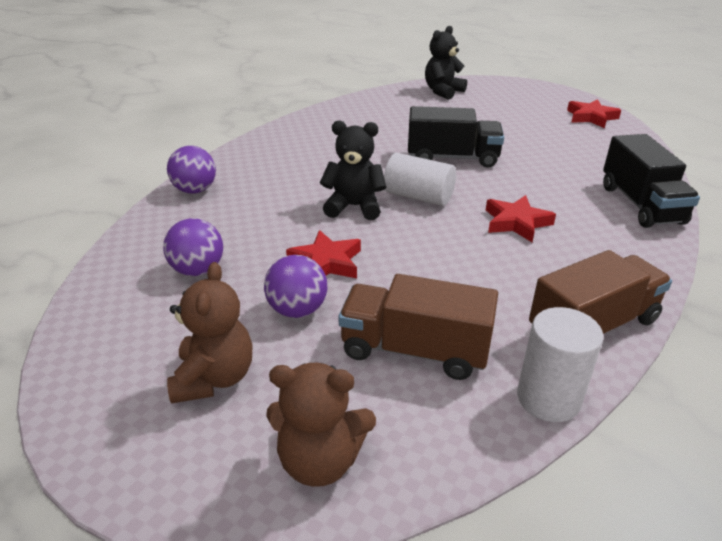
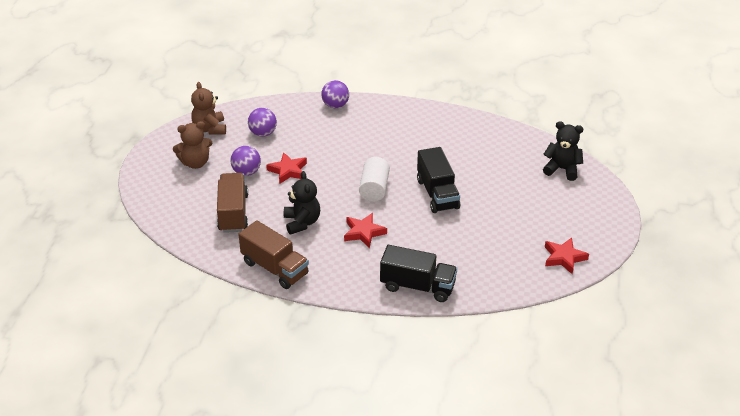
camera: 70 degrees right, 5 degrees up
(320, 460) = (164, 201): brown teddy bear -> brown teddy bear (210, 129)
(354, 207) = (348, 166): black teddy bear -> black teddy bear (302, 222)
(548, 398) = (218, 256): white cylinder -> none
(640, 204) = (417, 286): black truck -> black truck turned 135 degrees counterclockwise

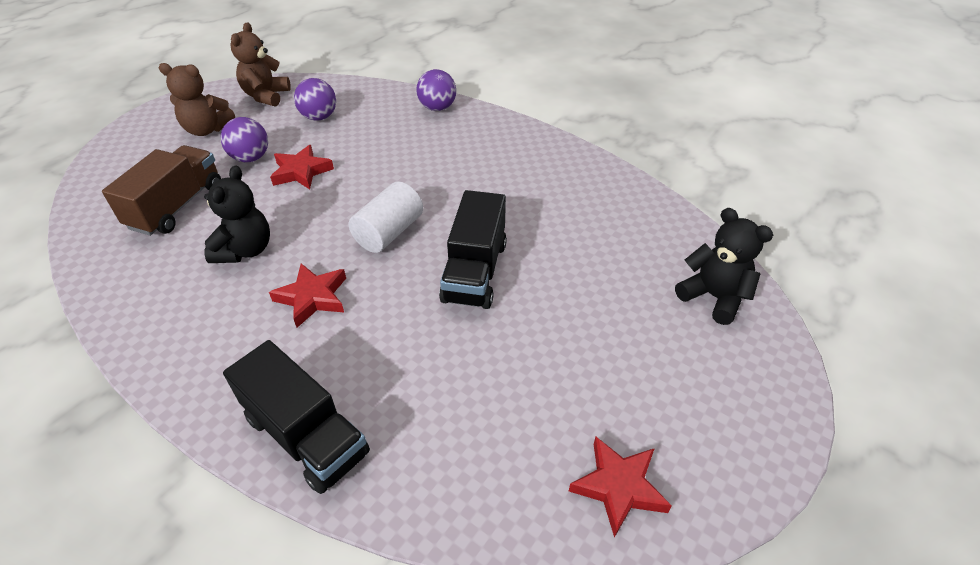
camera: 25 degrees right, 5 degrees up
(275, 268) = (136, 310): brown truck -> none

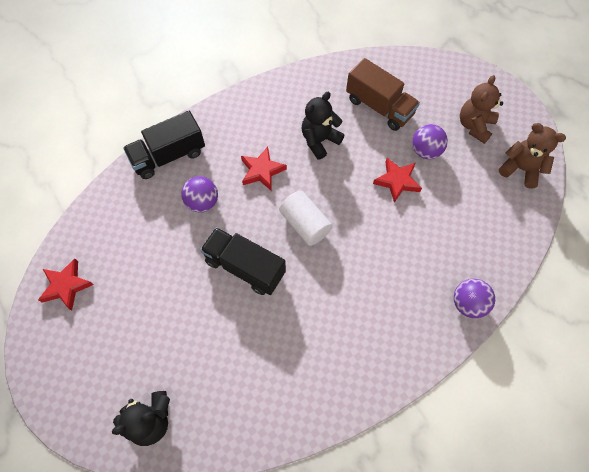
camera: 110 degrees right, 20 degrees up
(245, 250) = (319, 140): black teddy bear -> black teddy bear turned 105 degrees clockwise
(319, 117) = (475, 204): purple ball -> purple ball (202, 202)

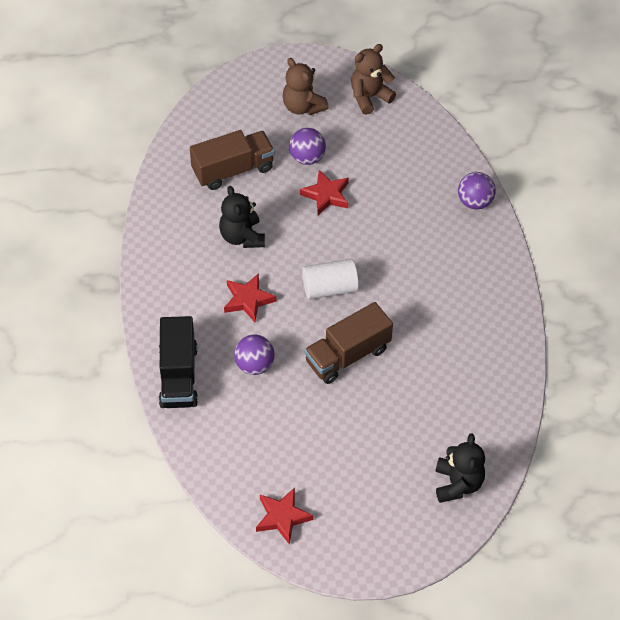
camera: 65 degrees left, 10 degrees down
(245, 267) = (347, 355): black truck -> brown truck

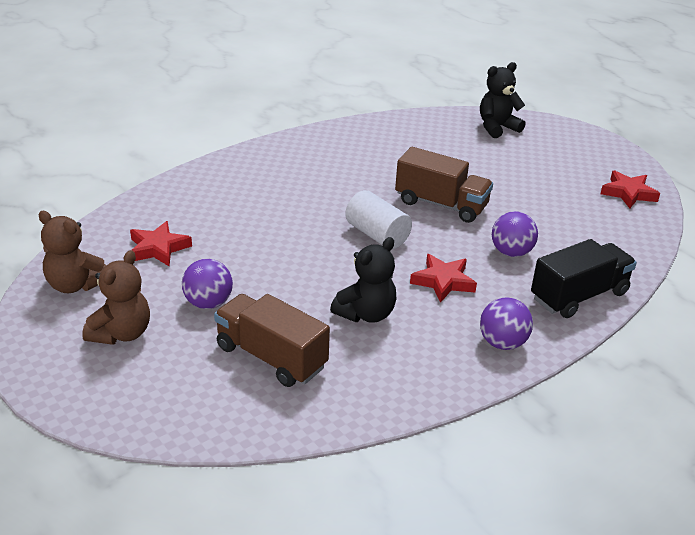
camera: 120 degrees left, 20 degrees down
(326, 195) = (256, 272): red star -> red star (158, 248)
(474, 202) = (195, 181): purple ball -> purple ball (502, 343)

